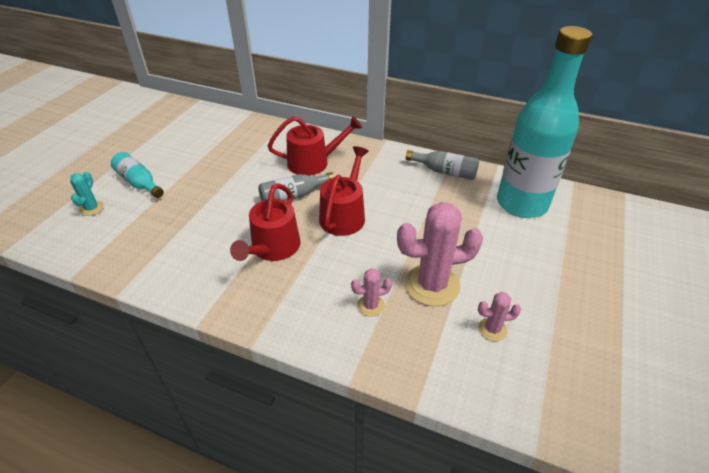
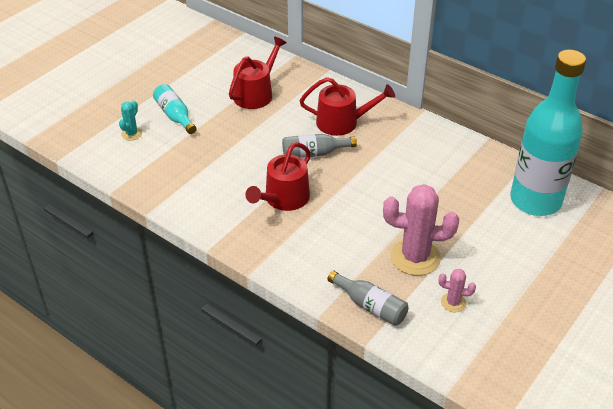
camera: 15 degrees right, 0 degrees up
(344, 215) = (356, 180): red watering can -> red watering can (256, 93)
(371, 305) = (355, 263): pink cactus -> none
(445, 171) = (472, 154): grey bottle -> grey bottle (370, 306)

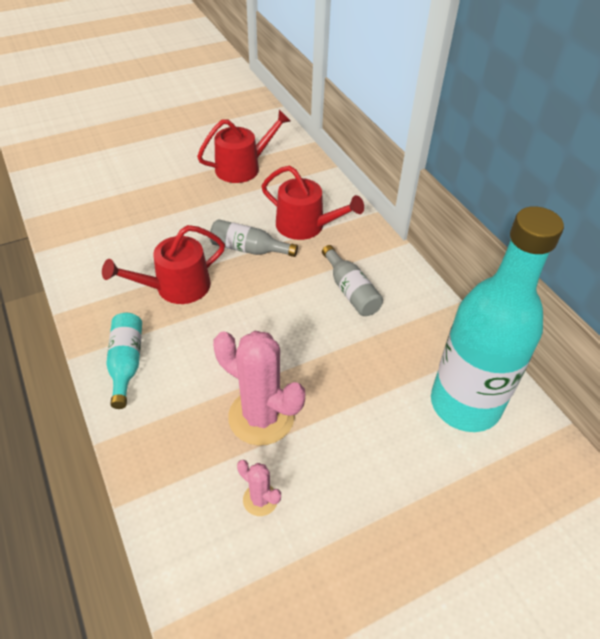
camera: 25 degrees right, 5 degrees up
(131, 134) = (95, 169): turquoise cactus -> none
(175, 116) = (148, 164): turquoise bottle -> turquoise bottle (126, 363)
(370, 306) = (161, 457): grey bottle -> grey bottle (350, 291)

